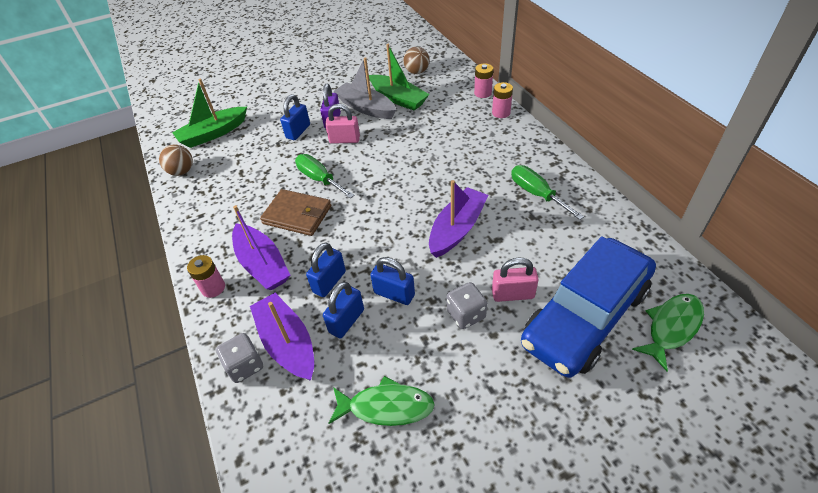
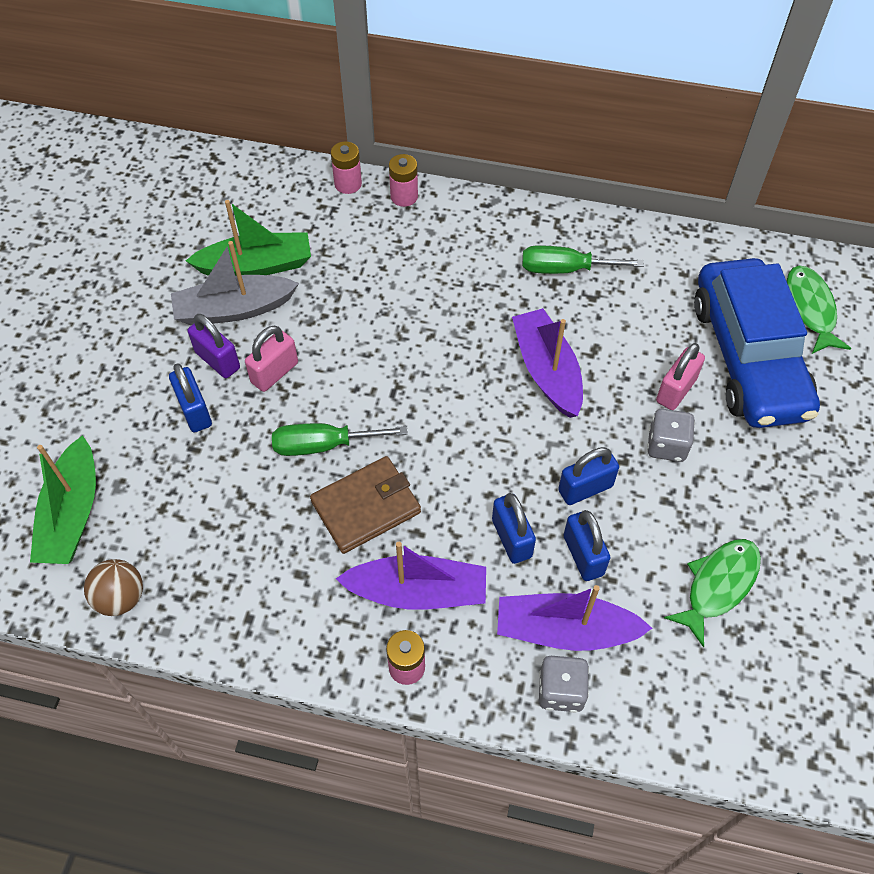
camera: 55 degrees left, 10 degrees up
(417, 72) = (223, 210): brown ball -> none

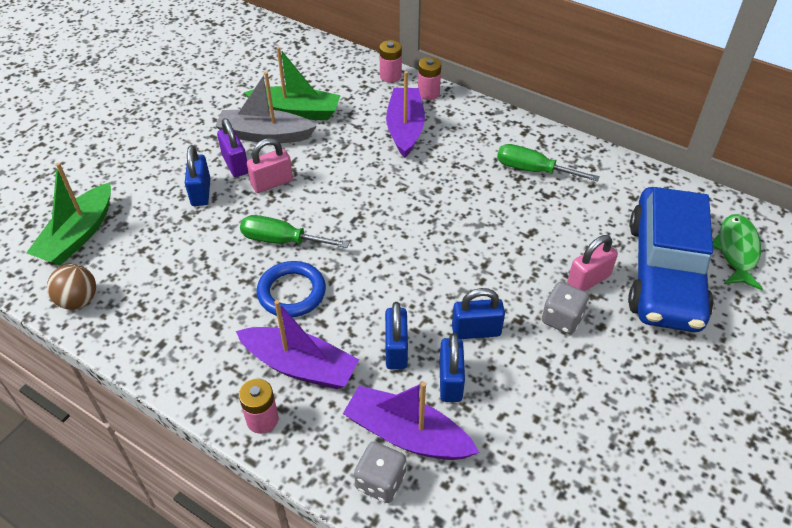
camera: 20 degrees right, 10 degrees down
(366, 507) = (291, 292): brown wallet -> blue ring
(547, 371) = (484, 237): purple boat -> purple boat (405, 129)
(718, 586) = (560, 443): green fish -> none

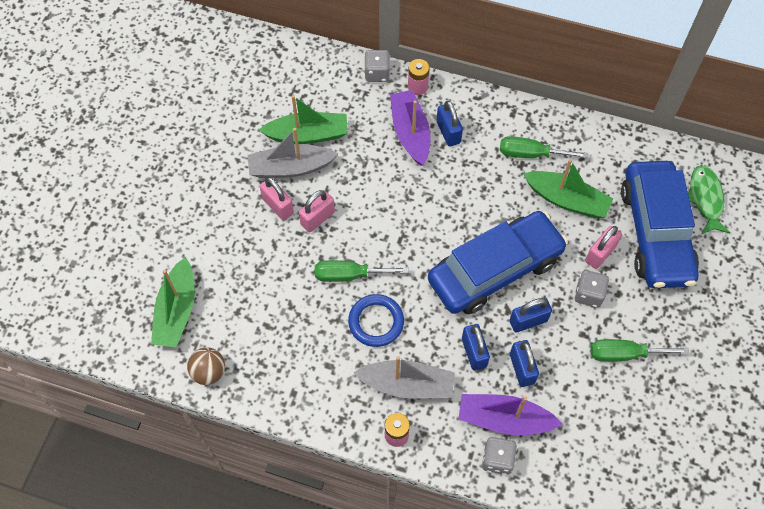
camera: 15 degrees left, 15 degrees up
(201, 192) = (261, 243): blue padlock -> blue padlock (448, 132)
(235, 164) = (278, 206): purple padlock -> pink padlock
(300, 366) = (407, 384): purple boat -> grey boat
(390, 76) = (377, 73): pink battery -> grey dice
(453, 270) = (495, 270): none -> blue car
(562, 219) = (566, 200): none -> green boat
(591, 395) = (624, 354): none -> green screwdriver

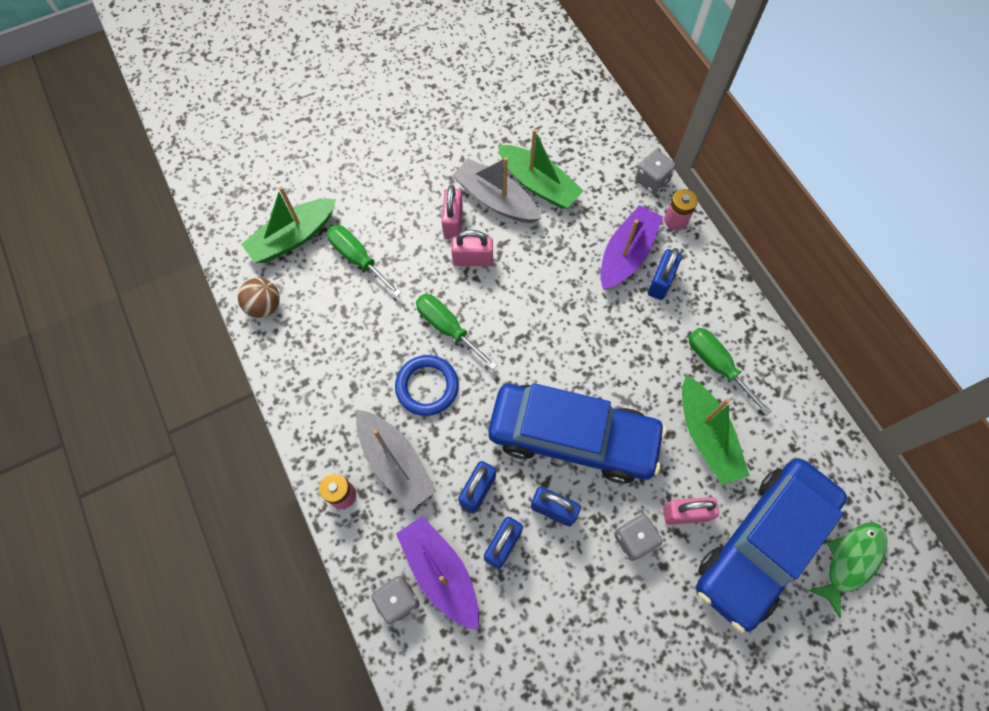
camera: 45 degrees right, 5 degrees up
(624, 354) = (609, 625): green screwdriver -> green screwdriver (358, 258)

